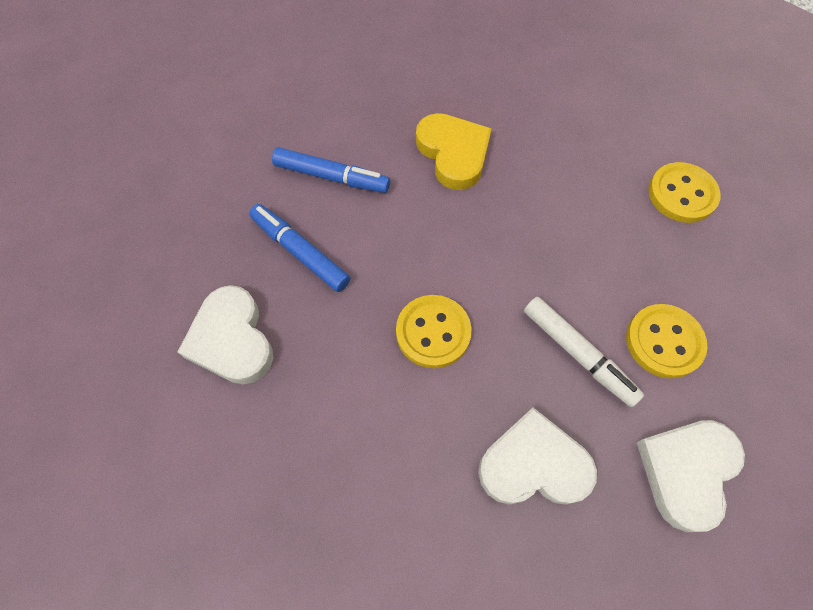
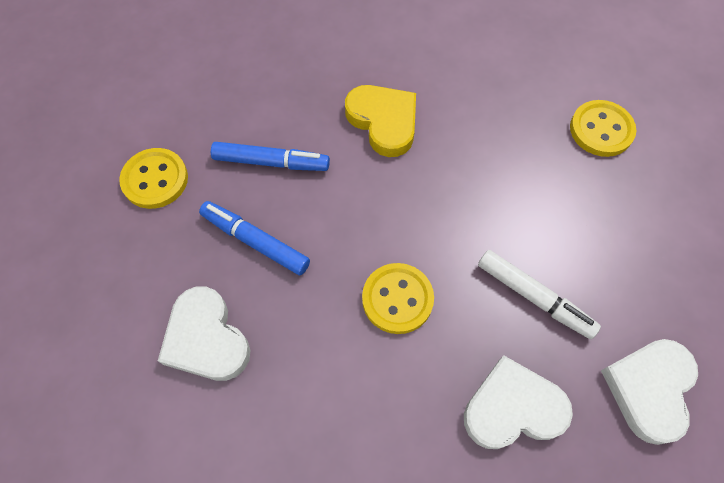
camera: 10 degrees left, 0 degrees up
(664, 342) = (609, 272): yellow button -> yellow button (155, 179)

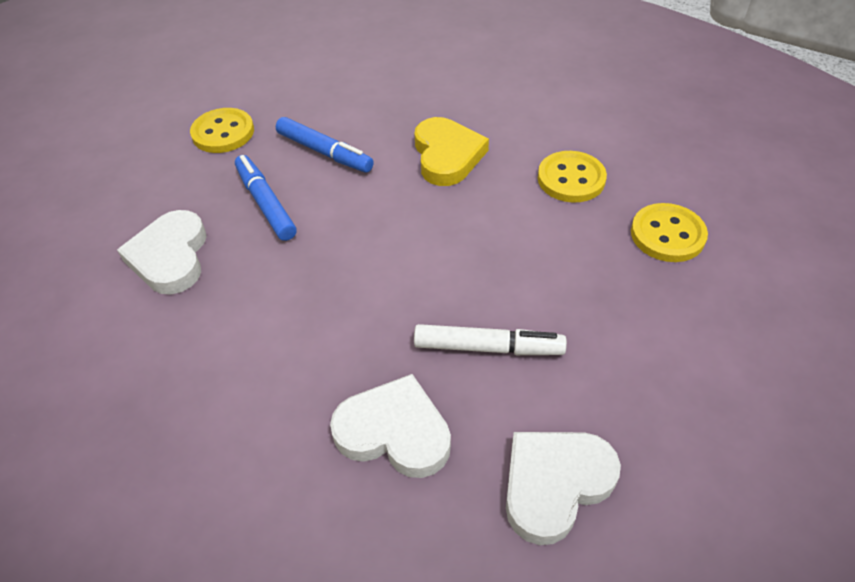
camera: 30 degrees right, 15 degrees down
(397, 299) = (353, 294): yellow button -> yellow button (571, 179)
(534, 297) = (488, 347): white marker -> white marker turned 60 degrees counterclockwise

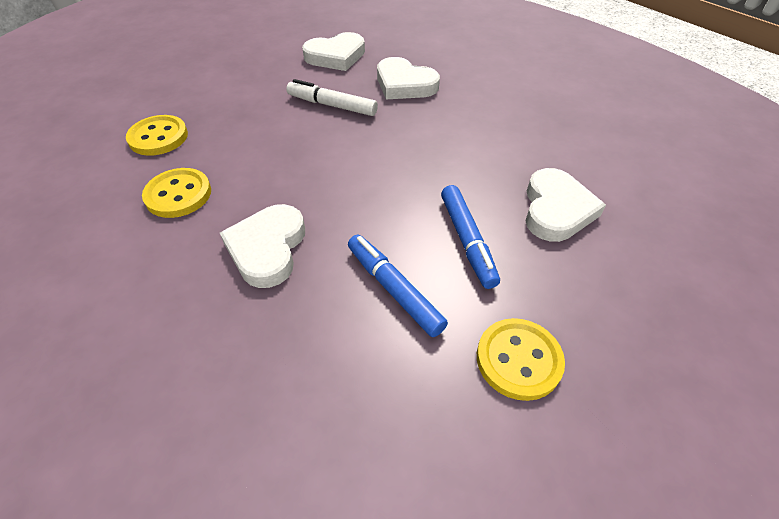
camera: 165 degrees left, 0 degrees up
(447, 156) = (267, 248): yellow heart -> white heart

